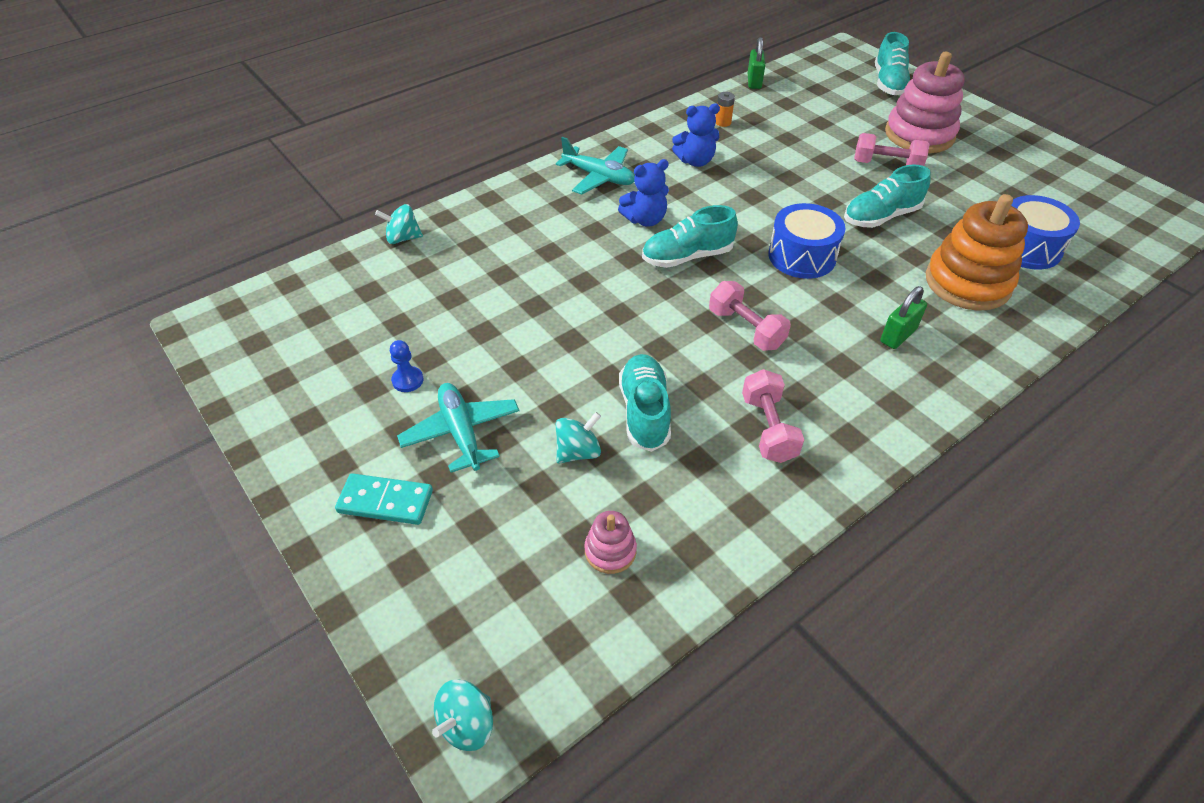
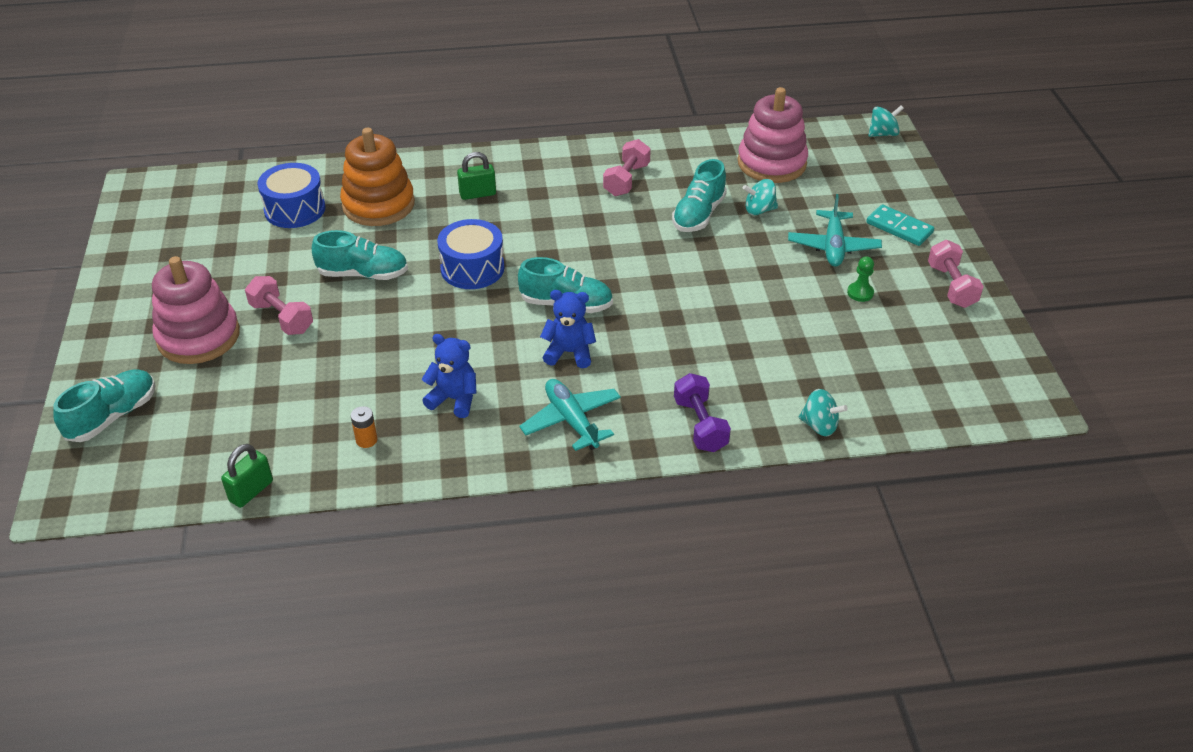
camera: 150 degrees left, 5 degrees down
(407, 380) = (860, 293): blue pawn -> green pawn
(500, 206) = (700, 425): none -> purple dumbbell
(610, 551) = (771, 163): pink stacking toy -> pink stacking toy, size x2.13
(746, 329) = (578, 236): pink dumbbell -> pink dumbbell (951, 286)

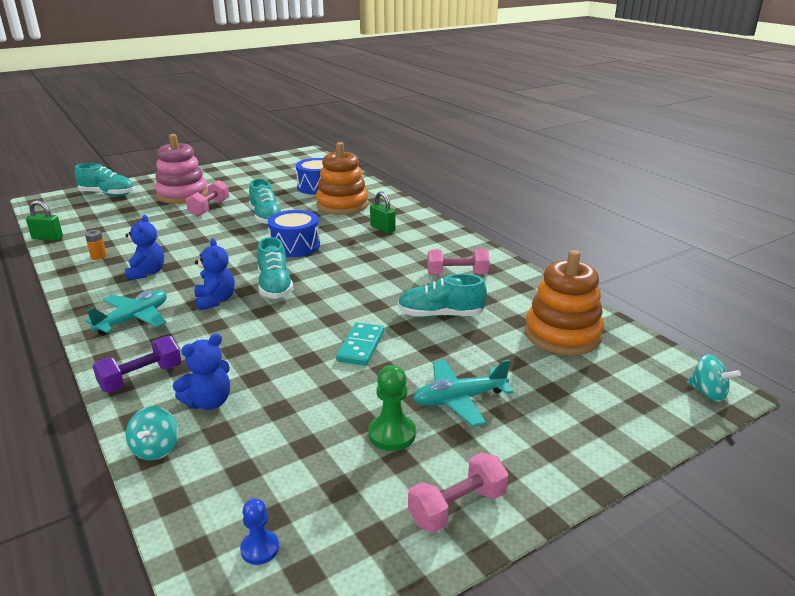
camera: 65 degrees right, 15 degrees down
(759, 210) = (478, 343): turquoise spinning top -> none
(765, 385) = (209, 402): none -> blue teddy bear
(771, 163) = (562, 335): pink stacking toy -> orange stacking toy
(860, 293) = (392, 434): green pawn -> green pawn, size x1.53
(899, 228) = (537, 440): turquoise domino -> turquoise domino (361, 346)
(956, 385) = (260, 548): none -> blue pawn

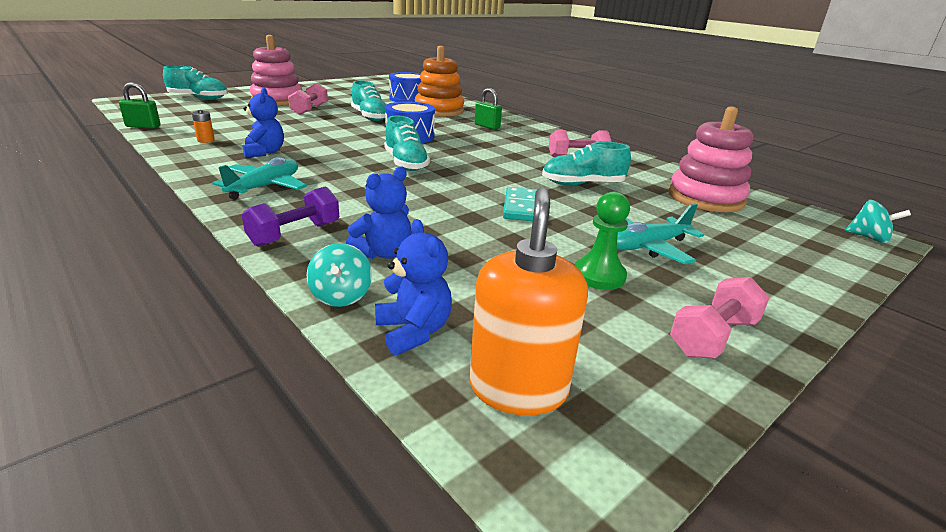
camera: 10 degrees left, 0 degrees up
(215, 300) = (349, 173): blue teddy bear -> blue teddy bear (413, 331)
(260, 548) = (518, 388): blue pawn -> orange soap dispenser
(562, 335) = (705, 198): orange stacking toy -> pink stacking toy

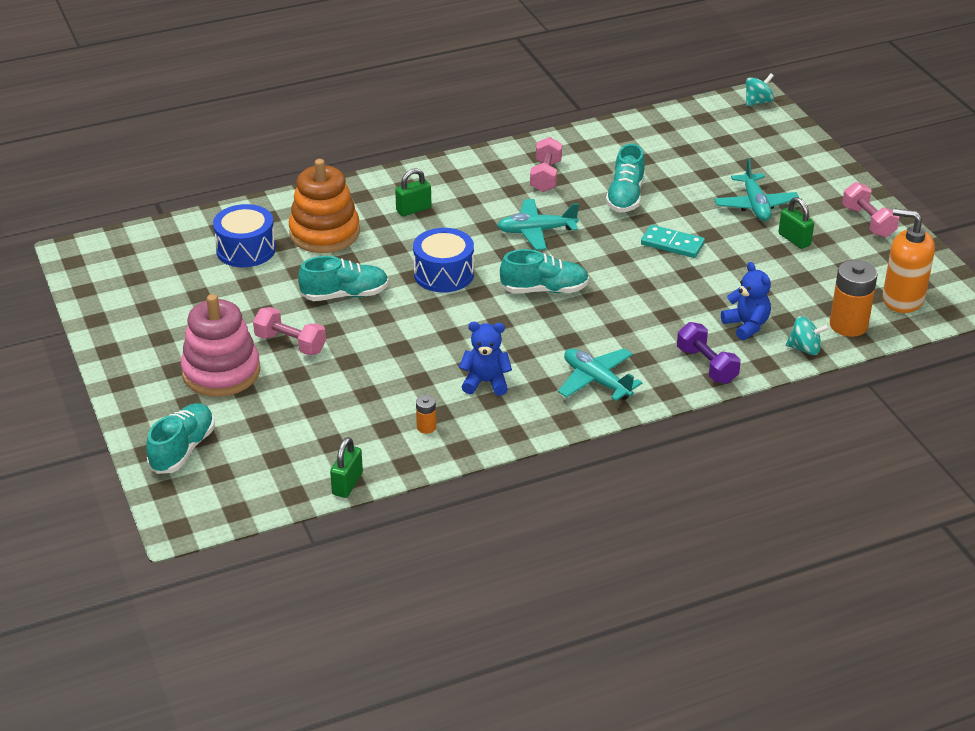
camera: 70 degrees left, 10 degrees up
(413, 331) = (848, 325): blue teddy bear -> orange battery
(492, 157) = (536, 231): none -> turquoise plane
(599, 276) = (794, 239): green pawn -> green padlock
(705, 198) = (670, 142): pink stacking toy -> none

